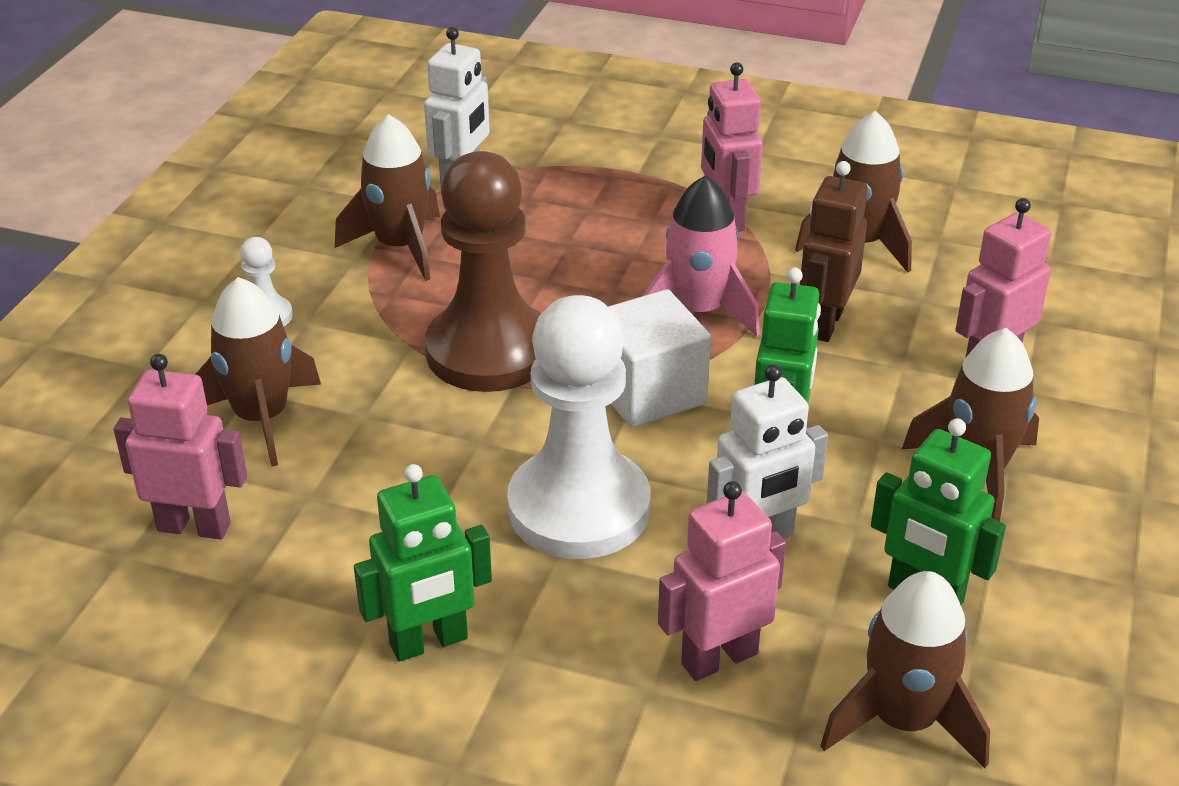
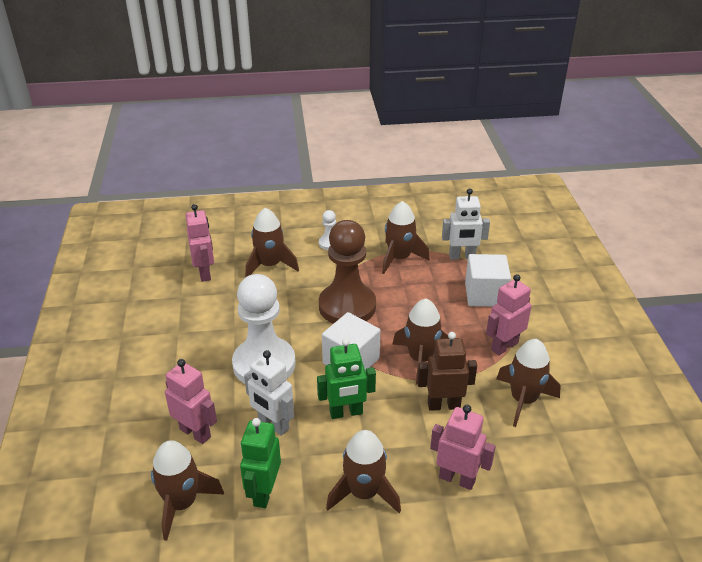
camera: 65 degrees right, 0 degrees up
(429, 642) = (171, 349): green robot -> none
(585, 192) = (485, 295): none -> white cube
(698, 311) = (421, 359): pink rocket -> brown rocket

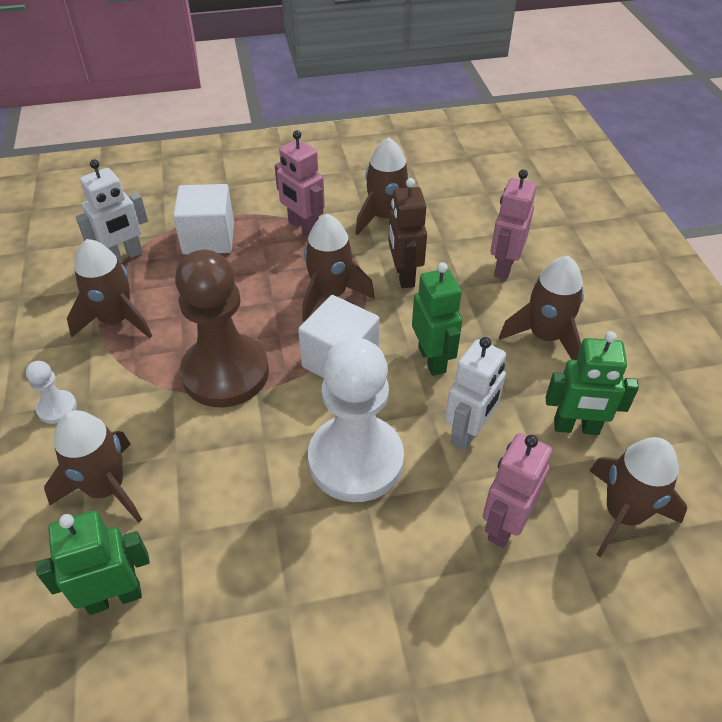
camera: 95 degrees left, 10 degrees up
(205, 273) = (114, 597): pink robot -> green robot
(462, 257) = (124, 257): white robot -> white robot turned 60 degrees clockwise

